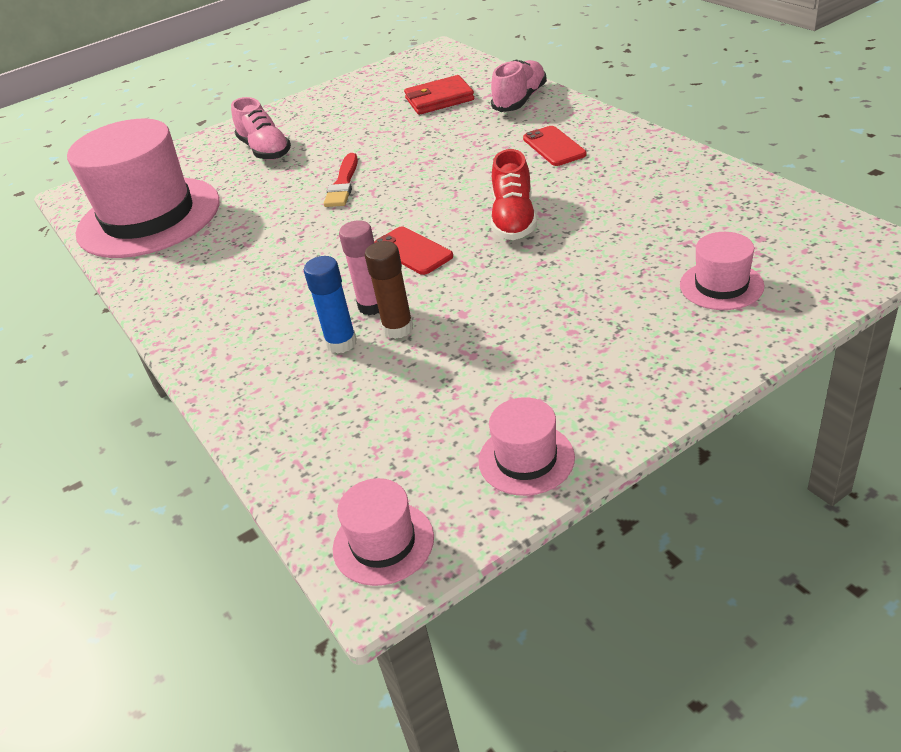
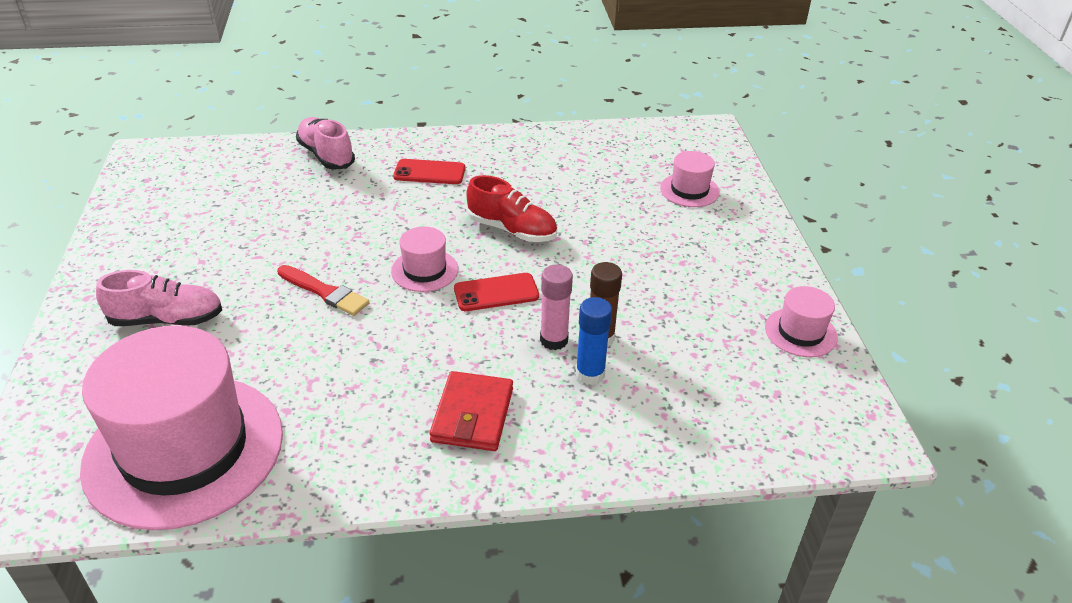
camera: 70 degrees left, 0 degrees up
(383, 543) = (843, 426): pink hat -> pink hat (424, 270)
(439, 99) = (250, 188): red wallet -> red wallet (472, 415)

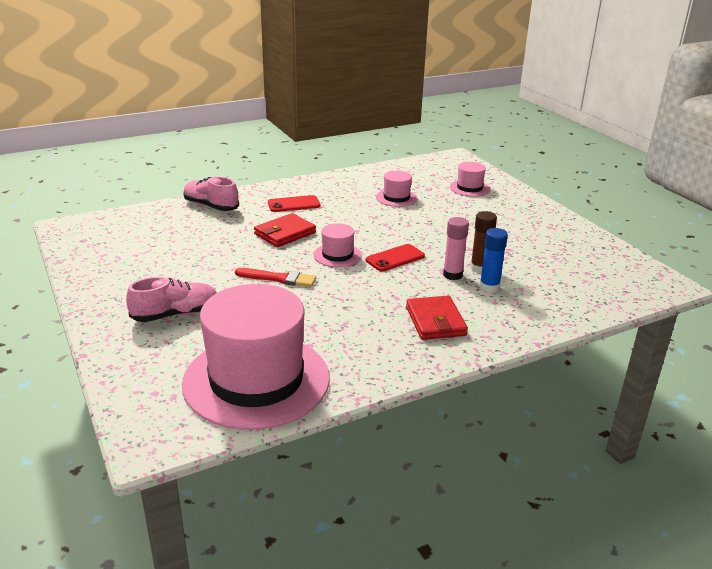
camera: 20 degrees left, 10 degrees down
(384, 219) = (285, 233): none -> red wallet
(512, 230) = (376, 225): red shoe -> none
(800, 332) = (591, 244): pink hat -> pink hat (396, 198)

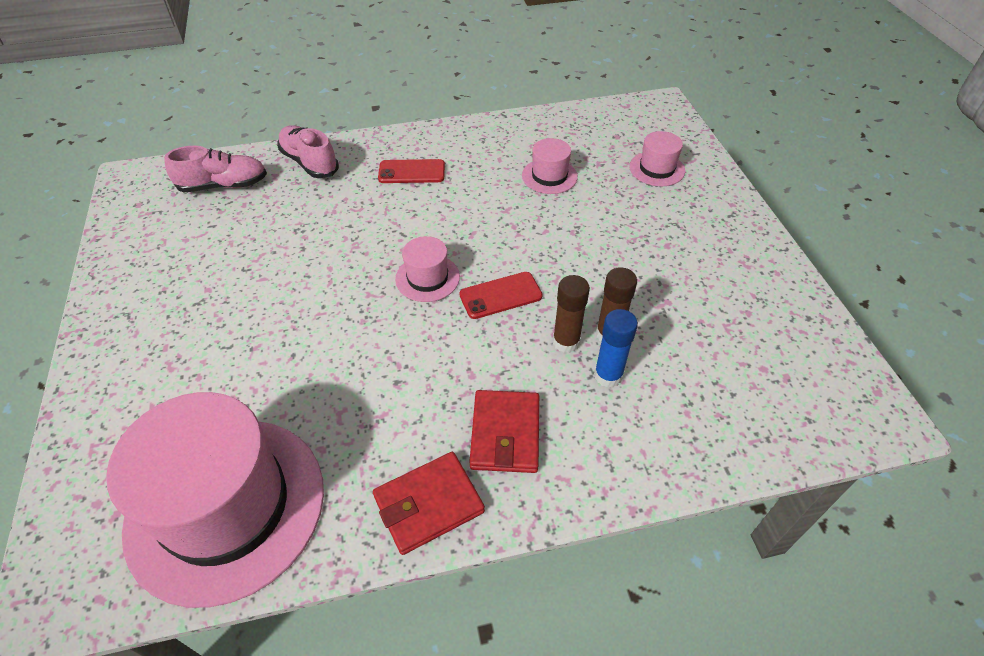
camera: 15 degrees right, 20 degrees up
(175, 314) = (183, 358): pink shoe -> pink shoe (223, 185)
(279, 278) = (335, 311): red brush -> none
(285, 233) = (378, 226): red wallet -> red wallet (429, 504)
(452, 275) = (566, 342): pink glue stick -> brown glue stick

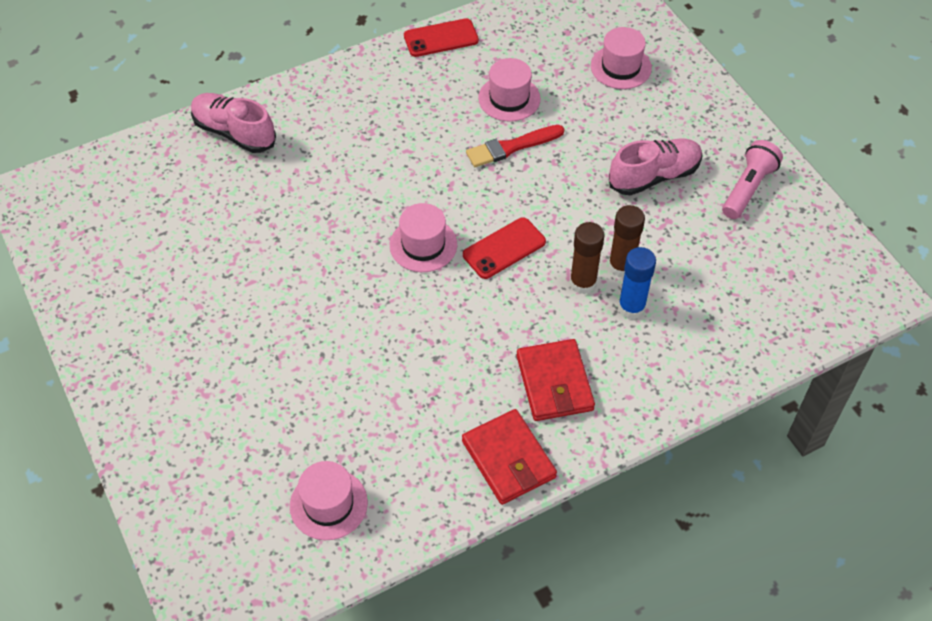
camera: 15 degrees left, 5 degrees up
(223, 185) = (149, 181): pink shoe -> pink shoe (654, 176)
(226, 507) = (328, 504): pink hat -> pink hat, size x0.43
(411, 172) = (356, 122): red phone -> red phone (441, 38)
(429, 504) = (508, 459): red wallet -> red wallet turned 75 degrees counterclockwise
(538, 213) = (511, 147): none -> red brush
(755, 288) = (748, 188): none -> pink flashlight

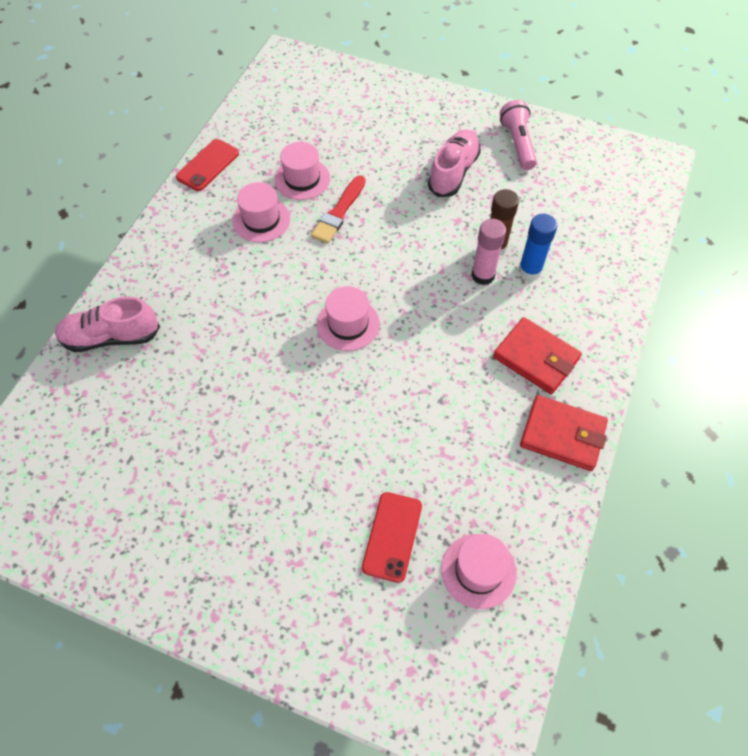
camera: 40 degrees left, 5 degrees up
(504, 248) = (407, 287): red phone -> red phone (392, 536)
(583, 283) = (483, 275): brown glue stick -> pink glue stick
(621, 67) = (356, 112): pink hat -> pink hat (261, 220)

